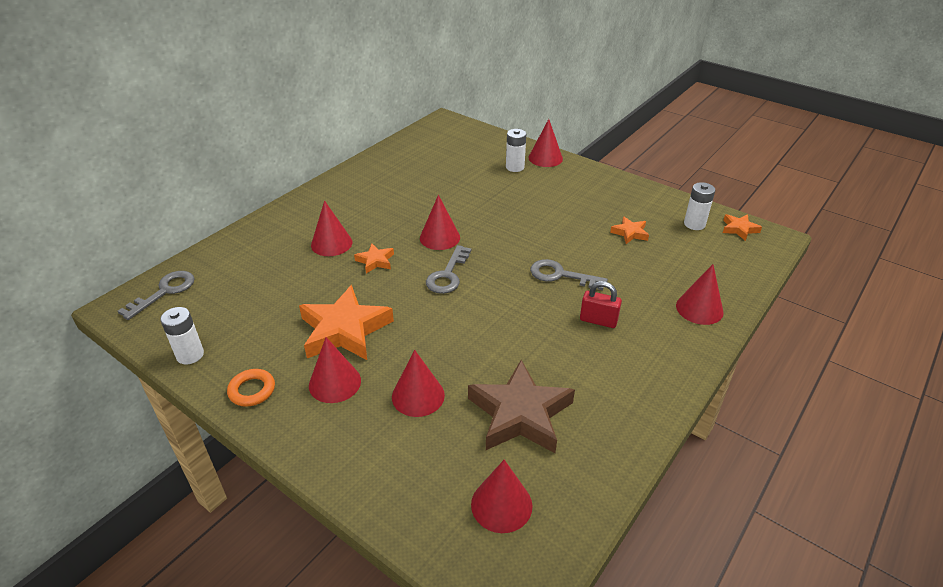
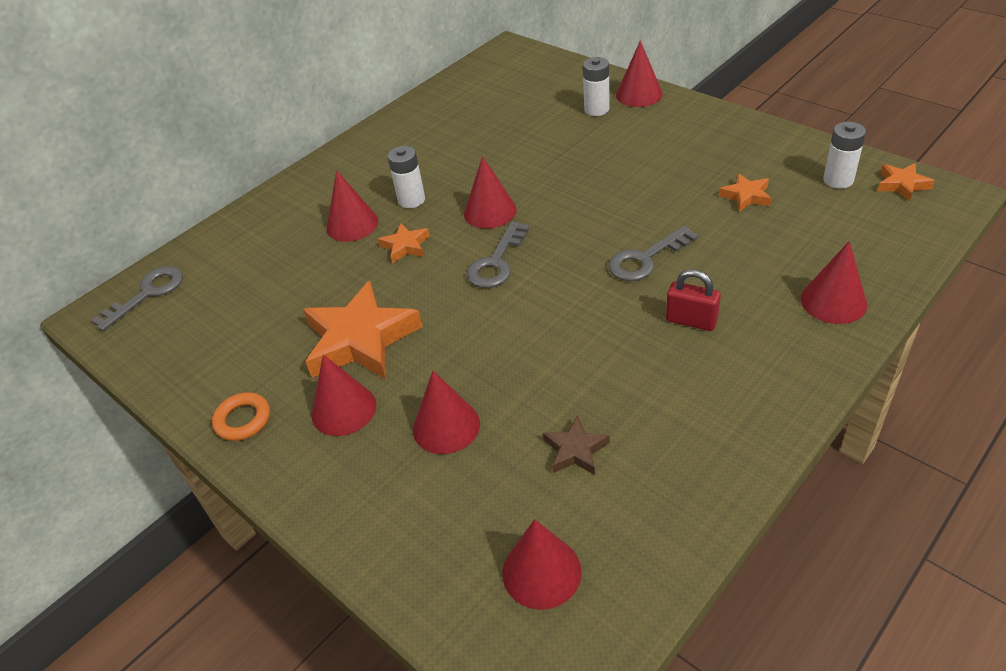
camera: 10 degrees right, 5 degrees up
(190, 355) = (172, 375): white battery -> white battery (411, 200)
(520, 414) = (575, 450): brown star -> brown star, size x0.48
(561, 275) = (646, 259): grey key -> grey key turned 60 degrees counterclockwise

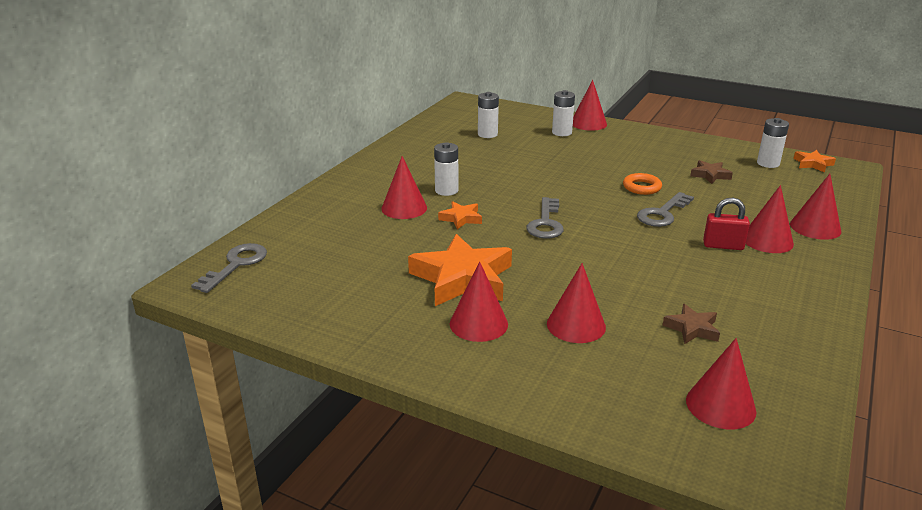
camera: 20 degrees left, 15 degrees down
(243, 420) = (389, 340): orange ring -> orange ring (642, 187)
(490, 211) = (518, 194): red cone -> red cone (767, 240)
(505, 108) = (487, 134): none -> white battery
(746, 196) = (710, 175): orange star -> brown star

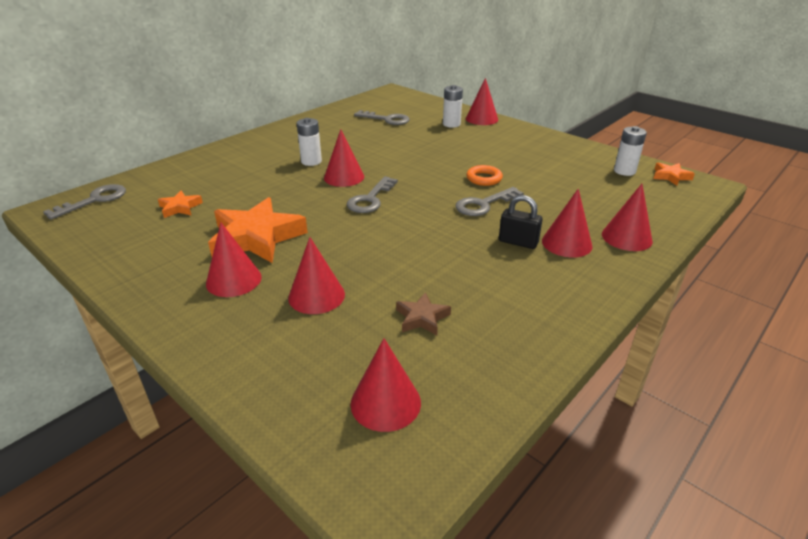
camera: 15 degrees right, 5 degrees up
(404, 208) = (264, 171): red cone -> red cone (344, 177)
(461, 218) = (302, 186): orange star -> orange star (180, 208)
(487, 134) = (386, 119): white battery -> grey key
(710, 175) = (558, 175): brown star -> none
(723, 246) = (518, 242): red padlock -> black padlock

